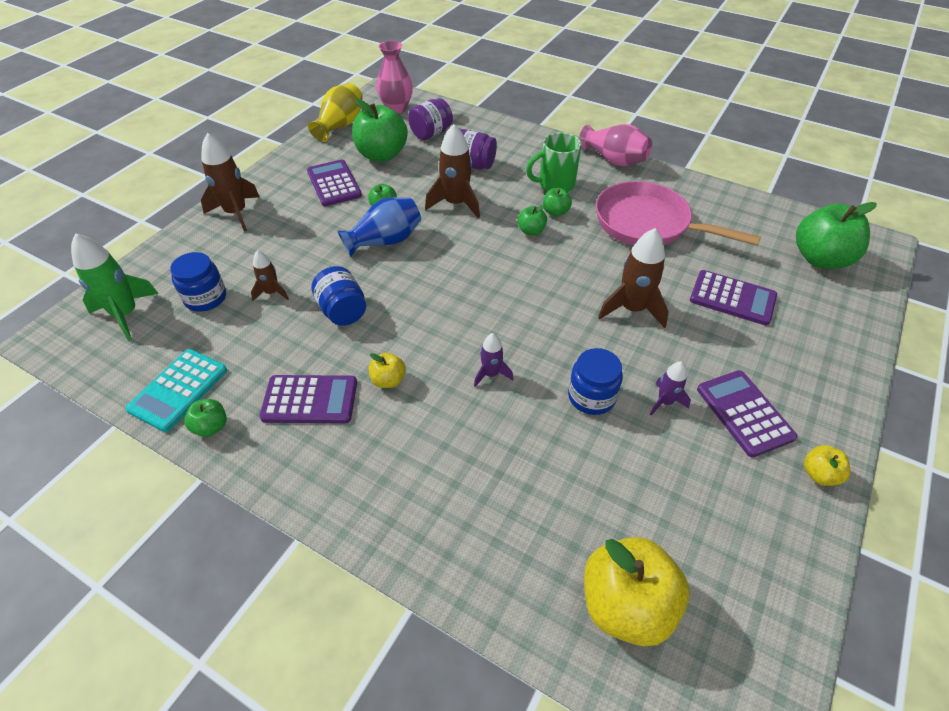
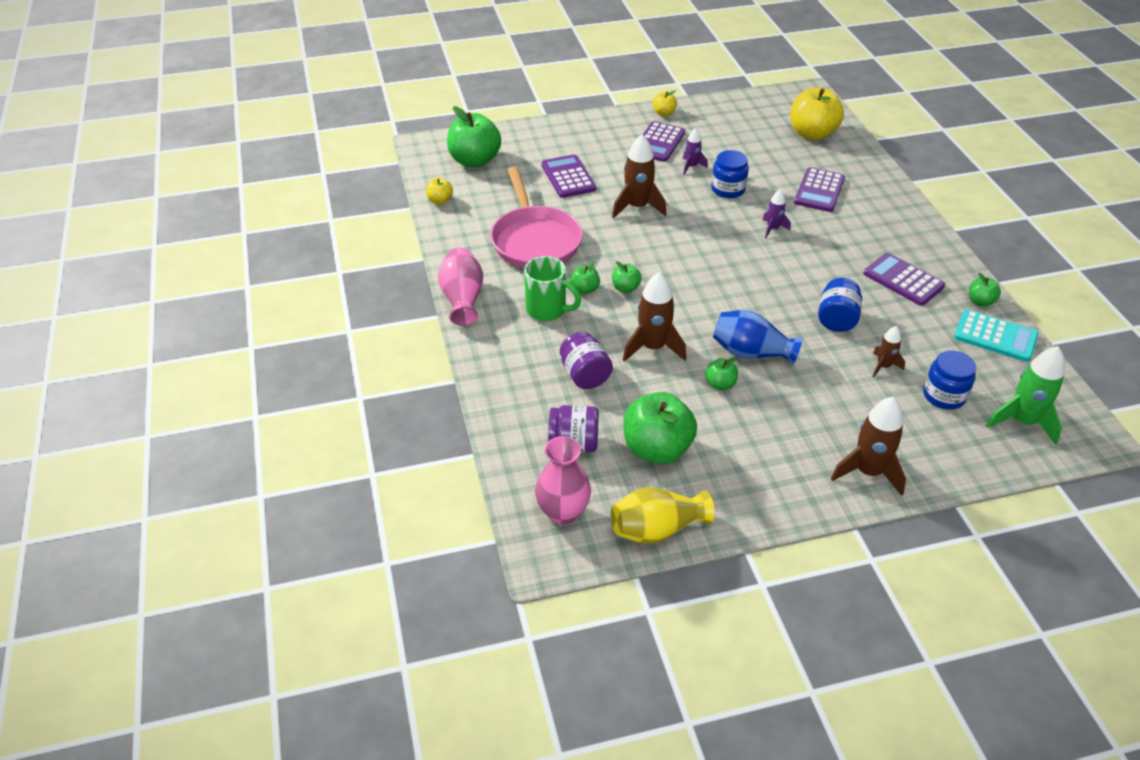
camera: 135 degrees left, 5 degrees down
(178, 390) = (995, 336): turquoise calculator -> turquoise calculator turned 45 degrees clockwise
(334, 184) = (741, 444): purple calculator -> purple calculator (819, 190)
(388, 380) = (842, 261): yellow apple -> yellow apple (440, 200)

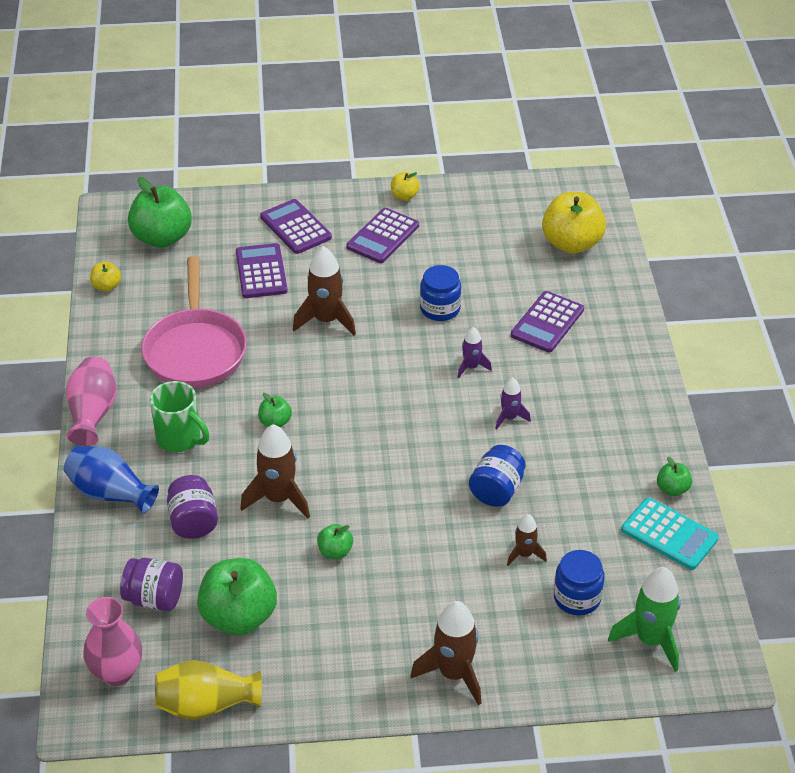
camera: 10 degrees right, 0 degrees up
(584, 289) = (229, 418): green apple -> none
(691, 167) = (409, 273): purple rocket -> purple rocket (509, 418)
(751, 353) = (384, 518): blue vase -> blue vase (110, 493)
(903, 280) = (595, 451): purple calculator -> purple calculator (296, 227)

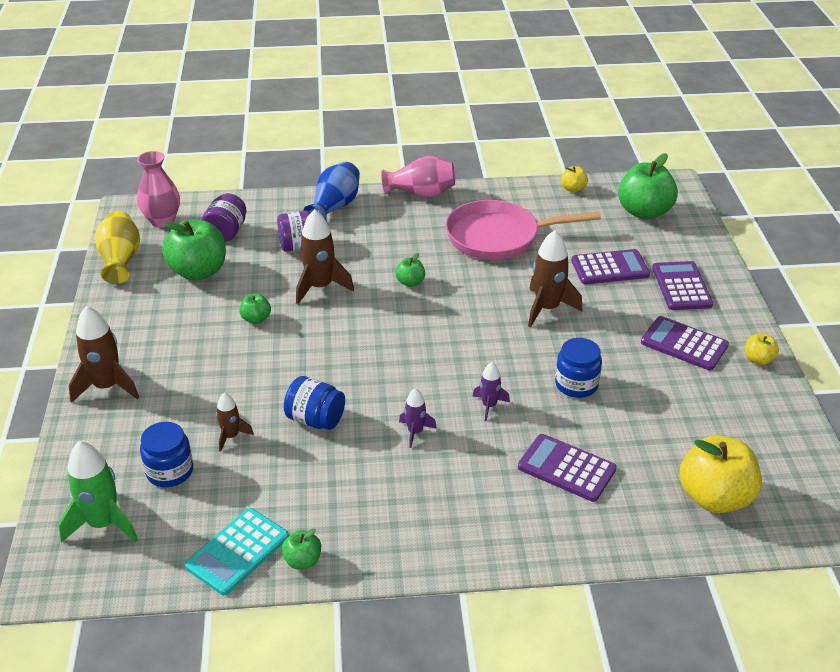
camera: 90 degrees right, 5 degrees down
(180, 439) = (392, 235): green mug -> none
(296, 227) = (681, 286): purple calculator -> purple calculator turned 60 degrees counterclockwise

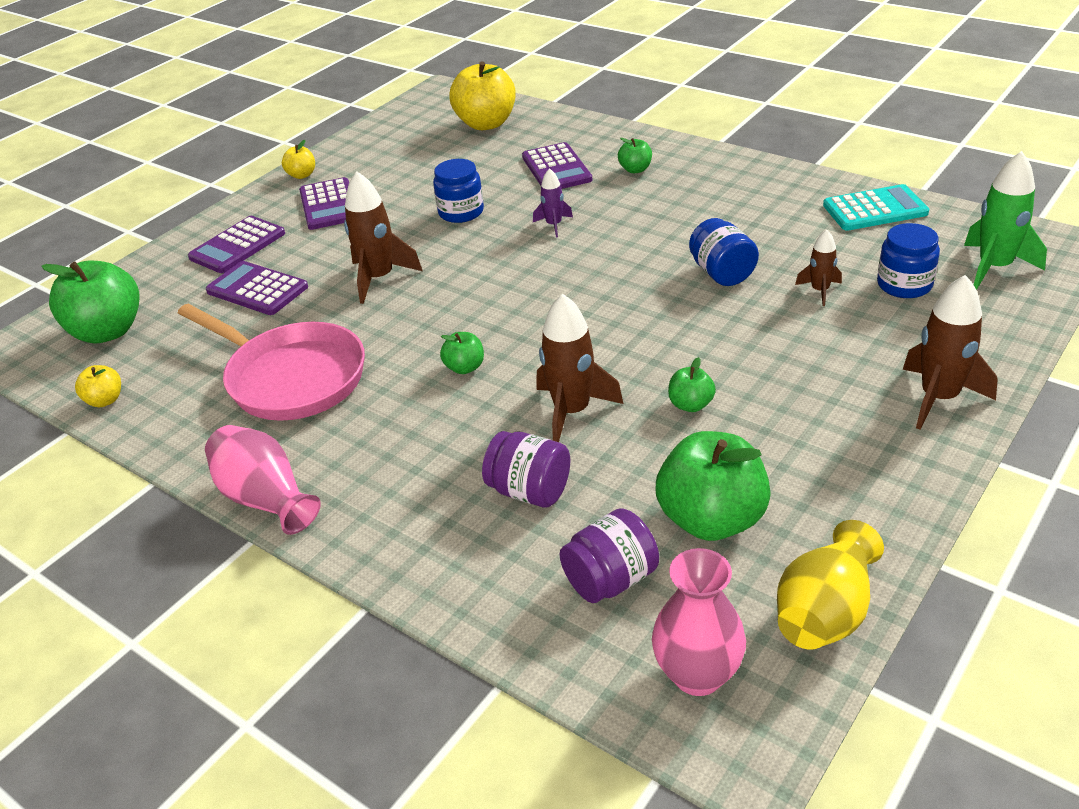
camera: 135 degrees left, 0 degrees up
(302, 560) = (823, 188): green apple -> green apple (635, 169)
(335, 206) = (404, 541): blue vase -> none
(415, 432) = (641, 231): purple rocket -> none

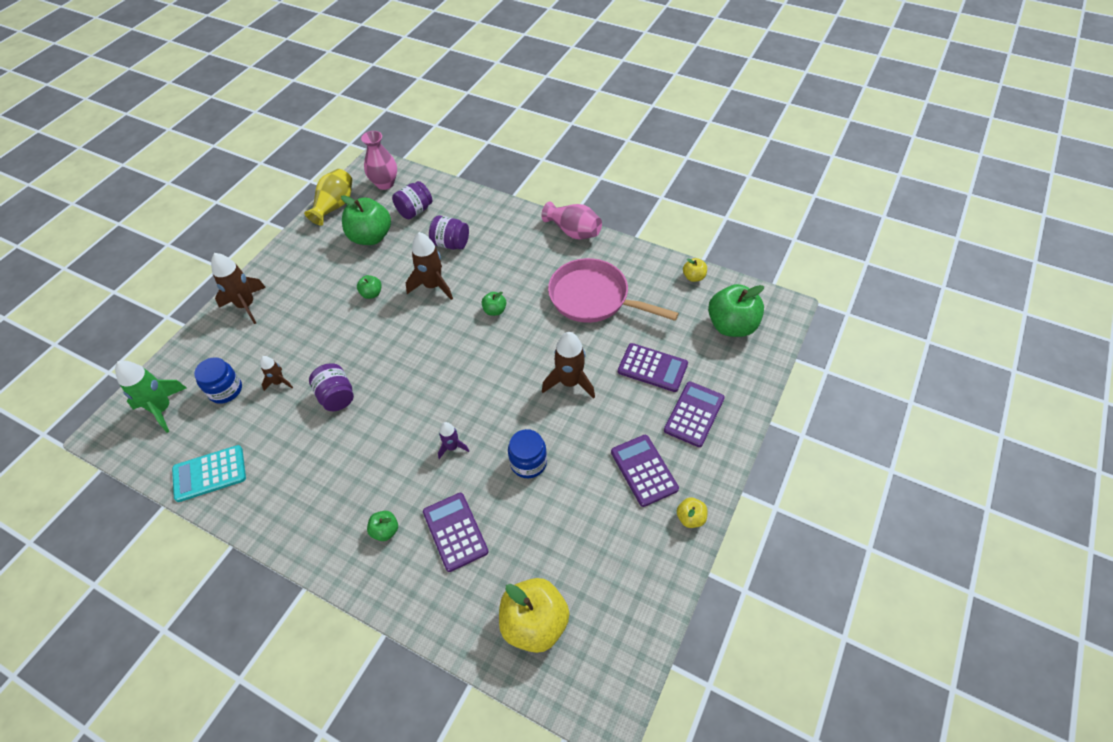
camera: 170 degrees right, 15 degrees up
(722, 273) = (336, 396): blue jar -> purple jar

